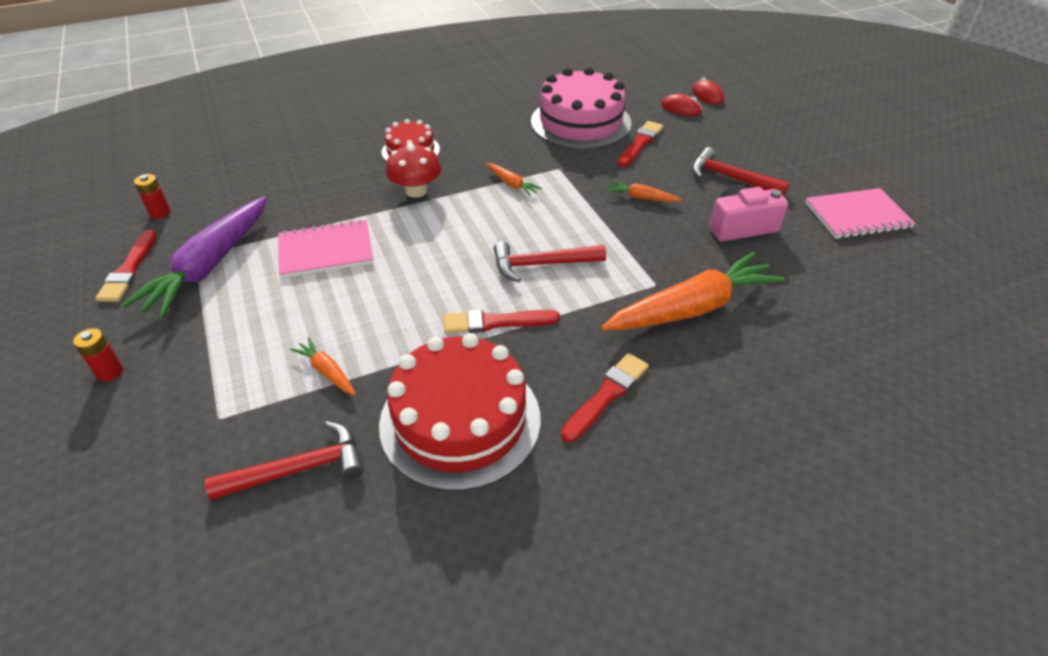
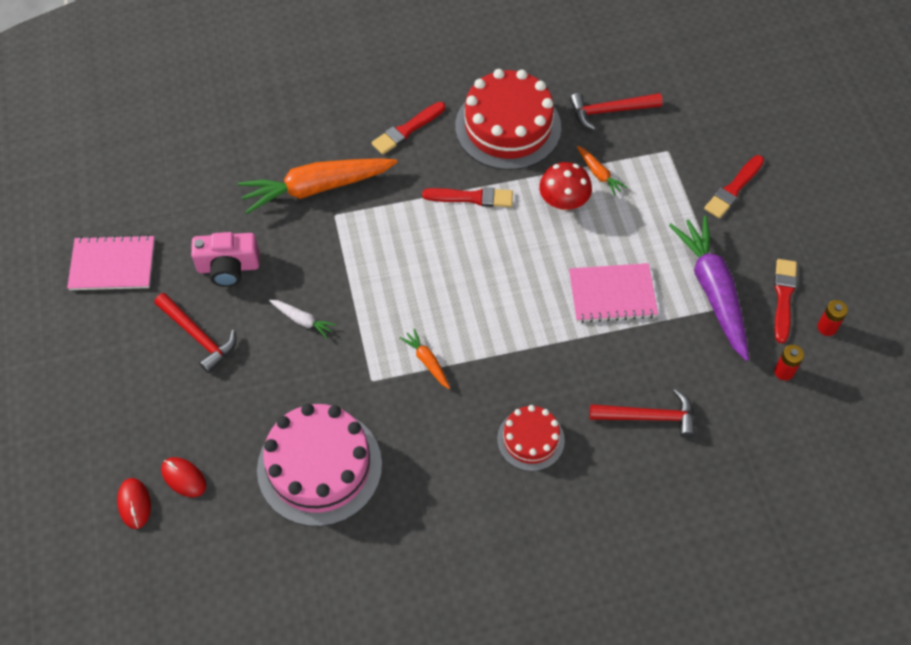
camera: 170 degrees left, 15 degrees up
(110, 372) = (756, 196): red battery -> red battery (827, 327)
(210, 265) = (713, 291): purple carrot -> purple carrot turned 45 degrees counterclockwise
(416, 191) = (527, 366): red mushroom -> red mushroom (563, 201)
(542, 264) = (422, 249): red hammer -> red hammer (648, 417)
(640, 143) = (266, 412): red brush -> red brush (733, 189)
(642, 198) = (302, 320): orange carrot -> white carrot

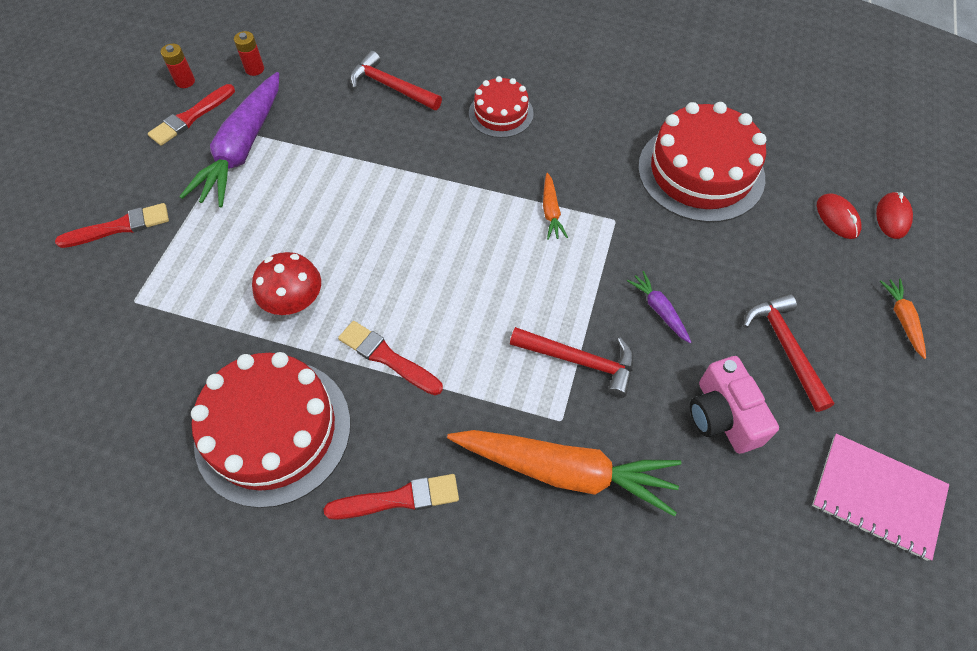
camera: 150 degrees left, 0 degrees up
(228, 267) = (723, 416): pink camera -> pink camera turned 135 degrees counterclockwise
(302, 320) = (659, 310): white carrot -> purple carrot
(319, 467) = (700, 172): pink cake -> red cake
(599, 174) = (229, 313): orange carrot -> orange carrot (902, 320)
(610, 111) = (140, 385): red hammer -> red hammer (579, 361)
(612, 294) = (332, 188): pink notebook -> none

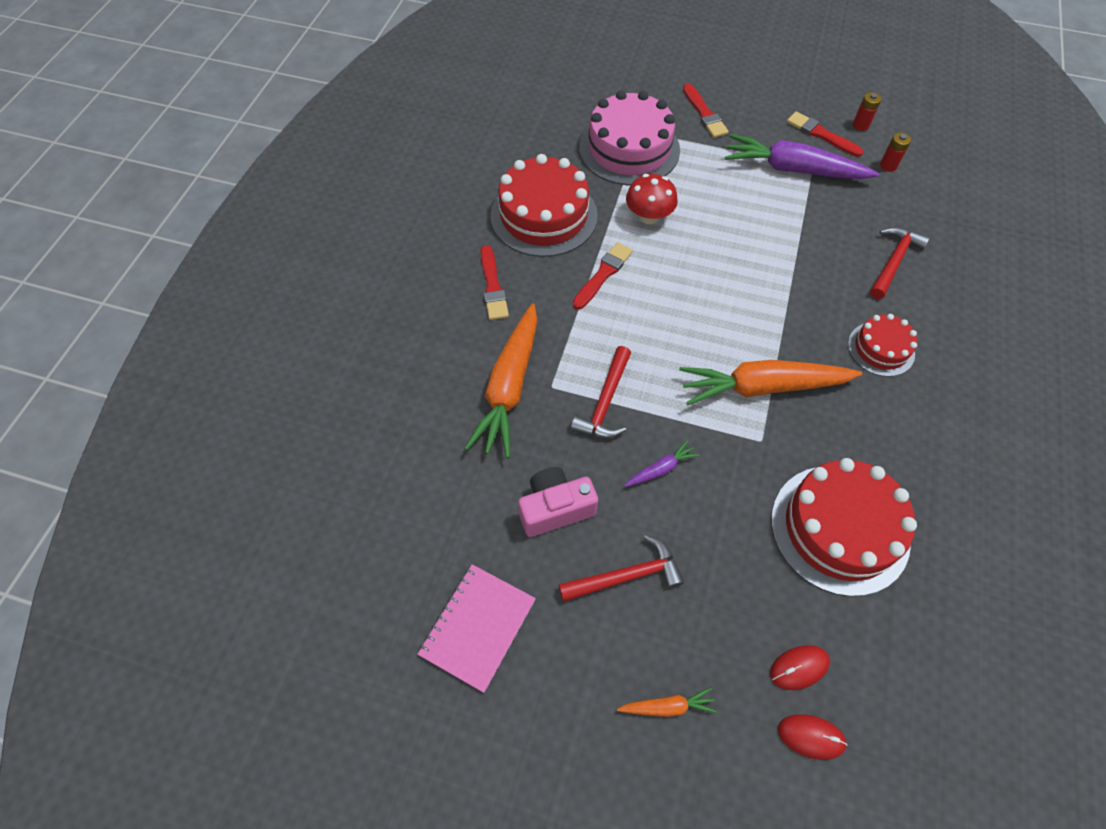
camera: 90 degrees right, 0 degrees up
(164, 318) = (629, 149): none -> pink cake
(551, 211) = (763, 387): orange carrot -> orange carrot, size x2.27

